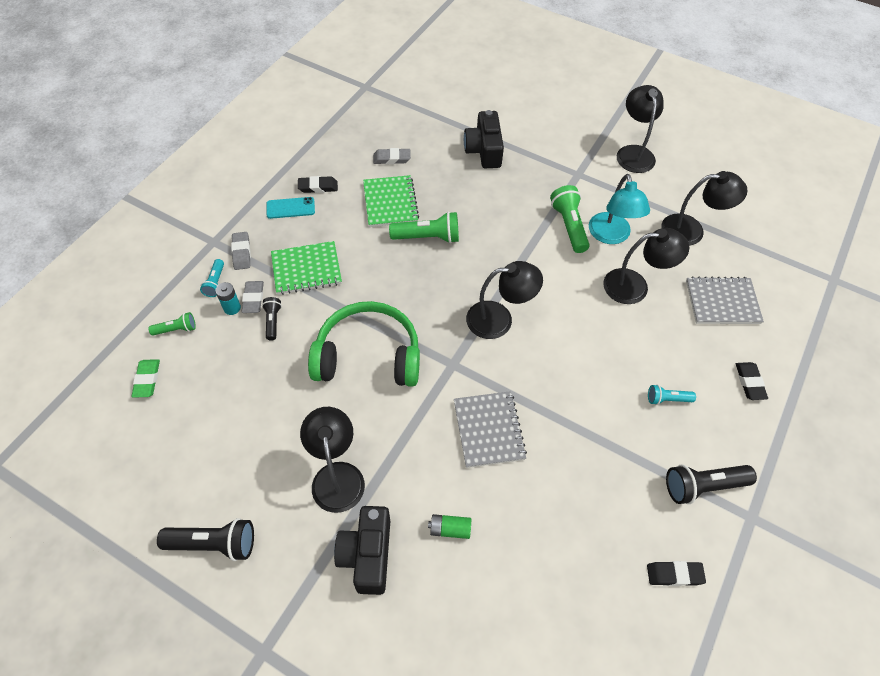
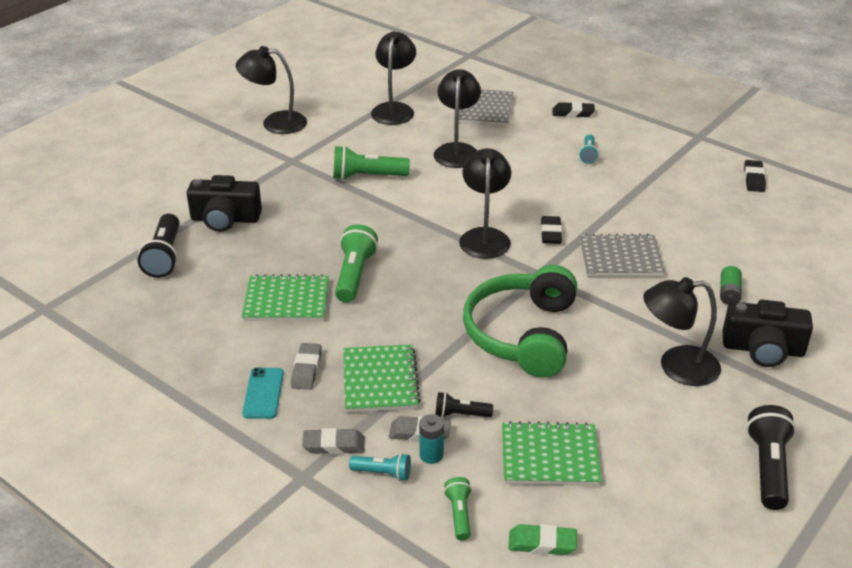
camera: 80 degrees left, 20 degrees down
(229, 381) = (549, 456): none -> green notebook
(318, 187) = (232, 365): black eraser -> black eraser (551, 233)
(391, 159) = (206, 294): grey eraser -> grey eraser (306, 369)
(611, 236) = (388, 154): turquoise lamp -> none
(703, 486) = (673, 152): black flashlight -> black flashlight (164, 256)

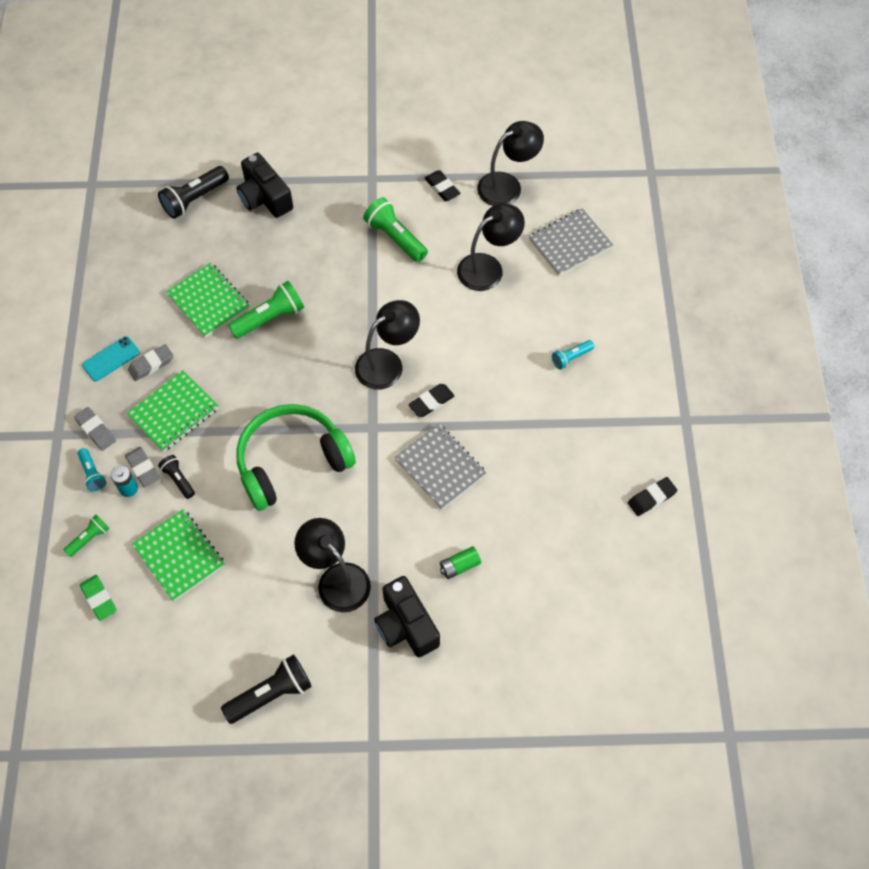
camera: 50 degrees right, 25 degrees up
(275, 123) = (411, 129): black lamp -> none
(573, 113) = (629, 306): black eraser -> black eraser (442, 188)

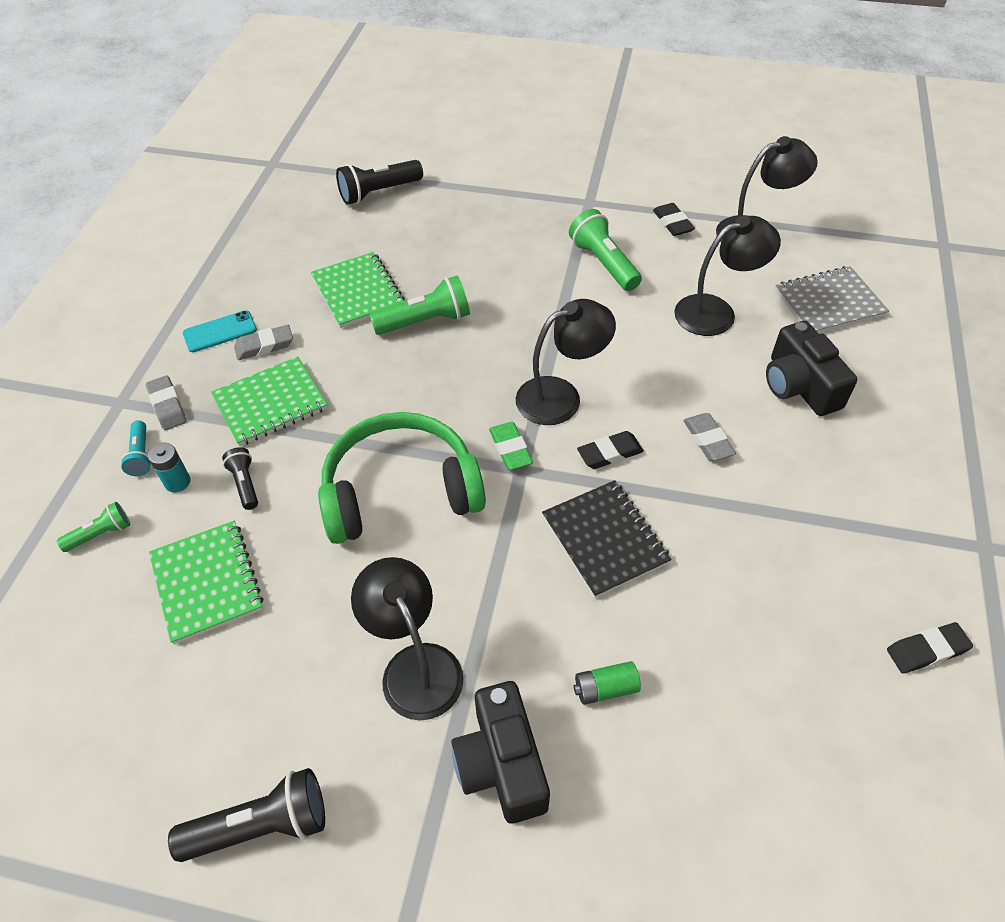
camera: 15 degrees right, 10 degrees down
(99, 599) = (76, 618): green eraser -> green eraser (510, 449)
(143, 468) = (206, 461): grey eraser -> grey eraser (707, 440)
(264, 197) = (458, 202): black camera -> black camera (799, 385)
(440, 467) = (604, 540): grey notebook -> black notebook
(571, 358) = (816, 434): turquoise flashlight -> none

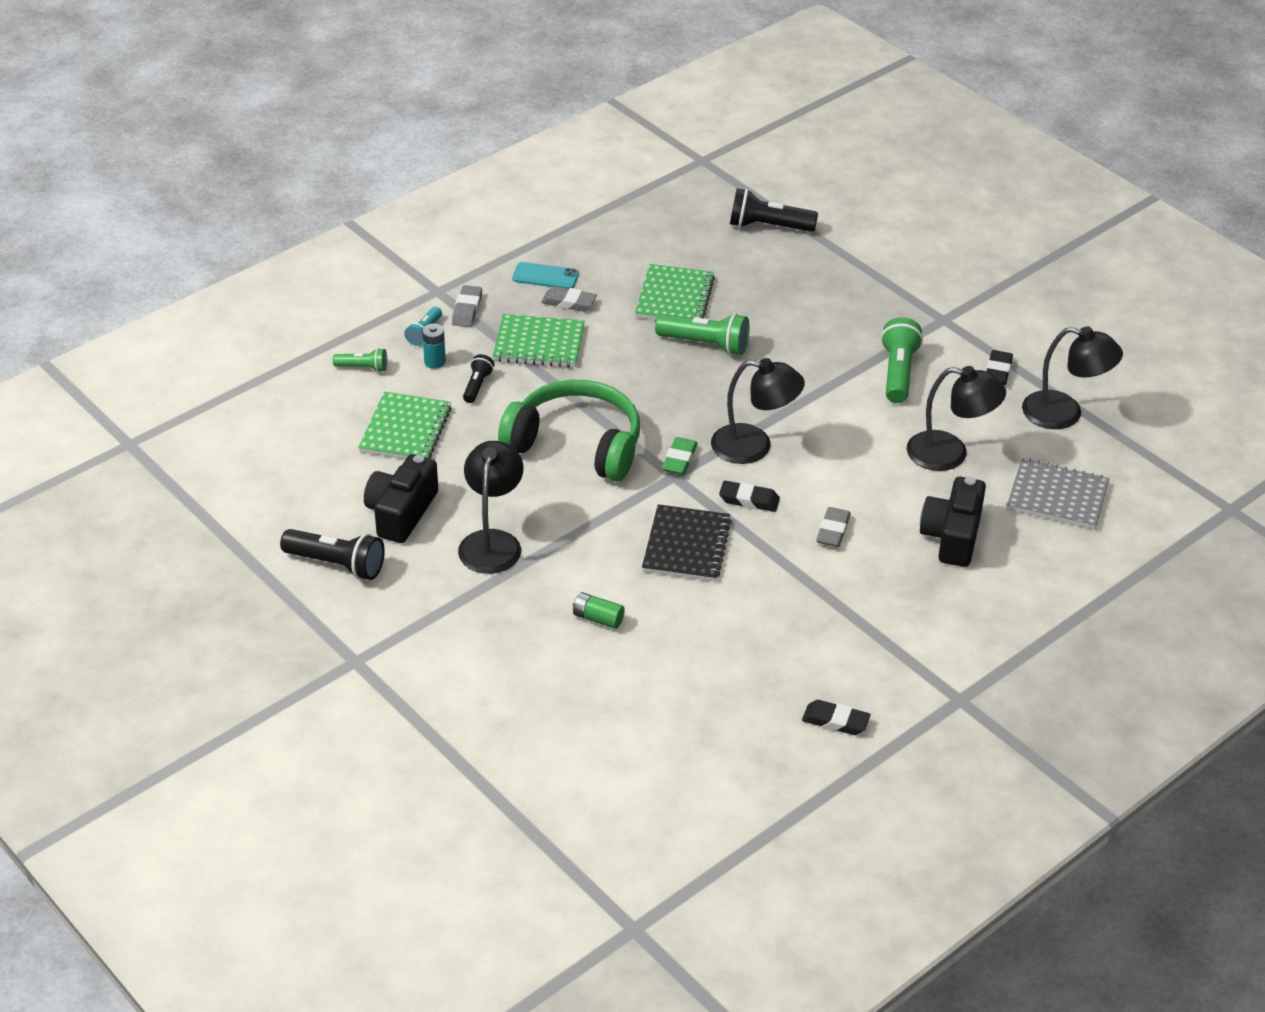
camera: 35 degrees right, 10 degrees down
(501, 763) = (496, 615): black camera -> black camera (401, 512)

